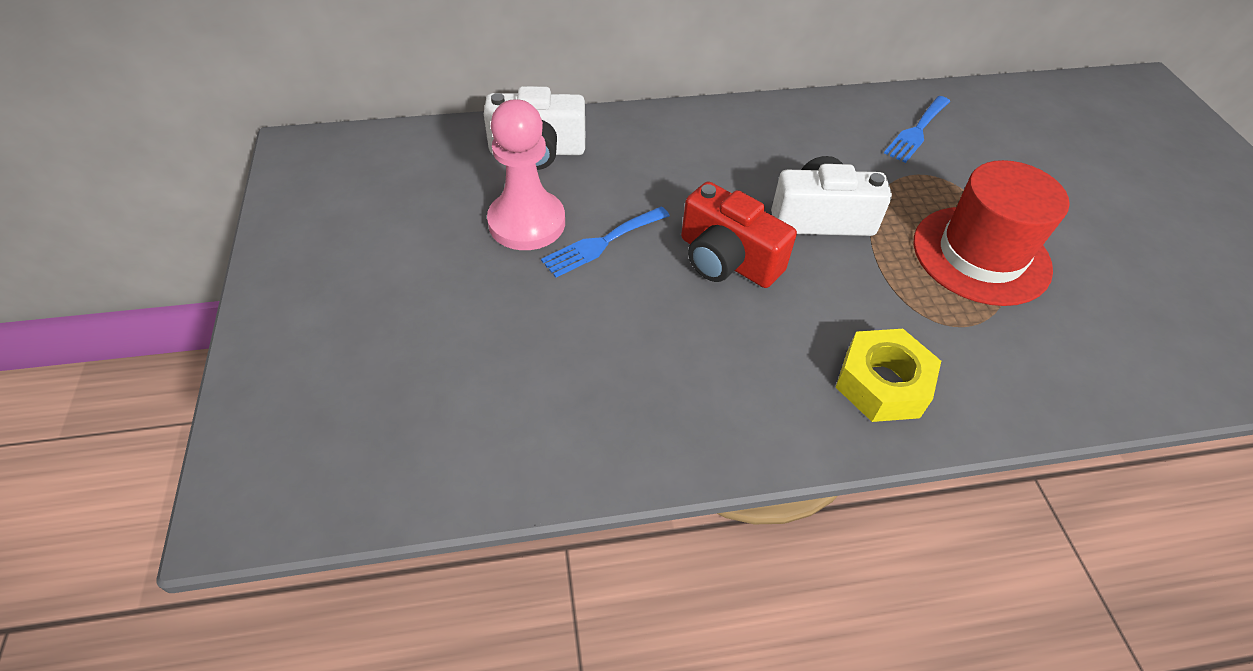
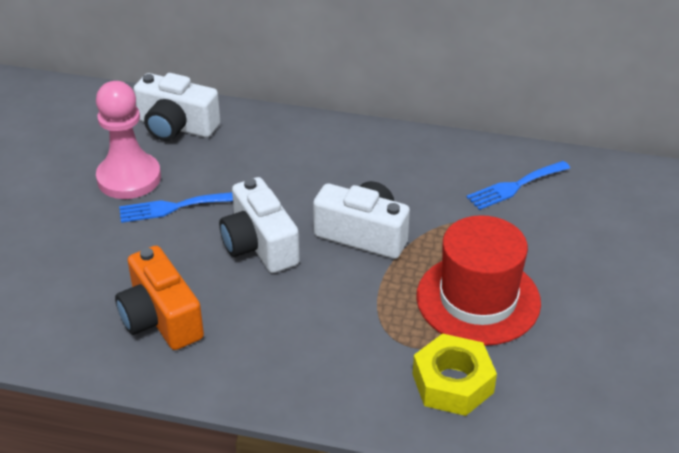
camera: 25 degrees right, 10 degrees down
(686, 380) = (161, 318): none -> orange camera
(727, 260) = (259, 245): red camera -> white camera
(882, 384) = (306, 365): yellow nut -> yellow nut (453, 383)

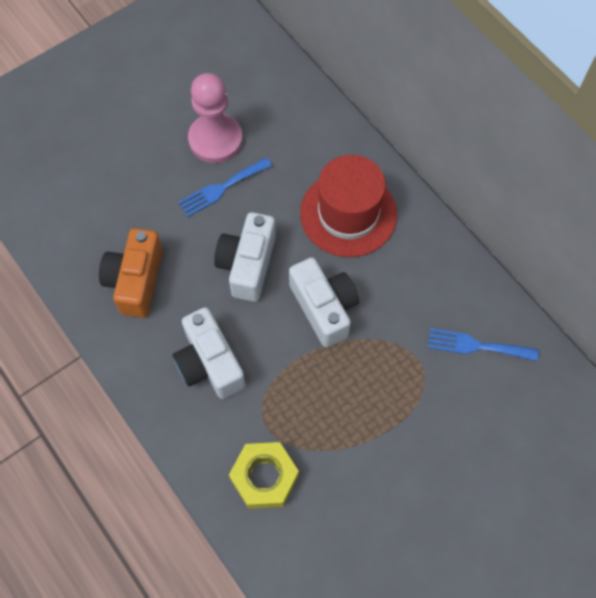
camera: 40 degrees right, 25 degrees up
(173, 207) = (221, 188): blue fork -> blue fork turned 60 degrees counterclockwise
(176, 126) = (287, 110): white camera -> white camera (209, 363)
(478, 299) = (347, 425): red hat -> red hat (348, 214)

